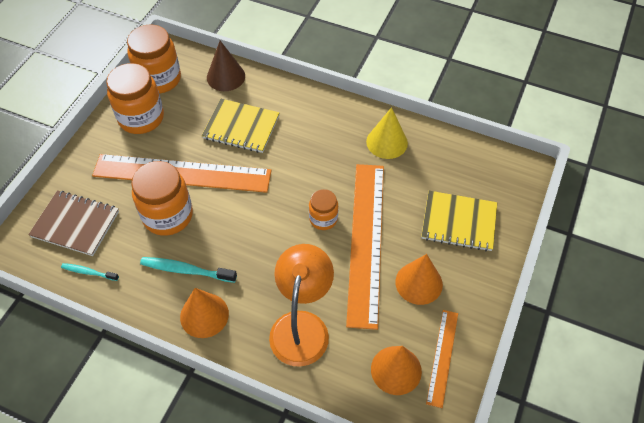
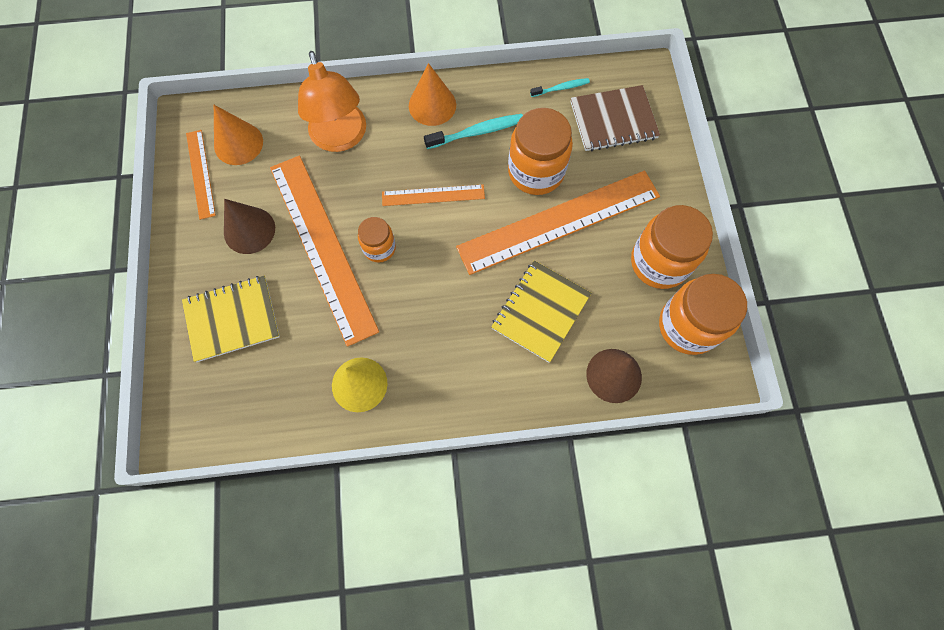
camera: 150 degrees right, 15 degrees up
(241, 127) = (540, 311): yellow notebook -> yellow notebook turned 45 degrees counterclockwise
(257, 237) = (433, 195): none -> orange ruler
(419, 283) = (249, 230): orange cone -> brown cone

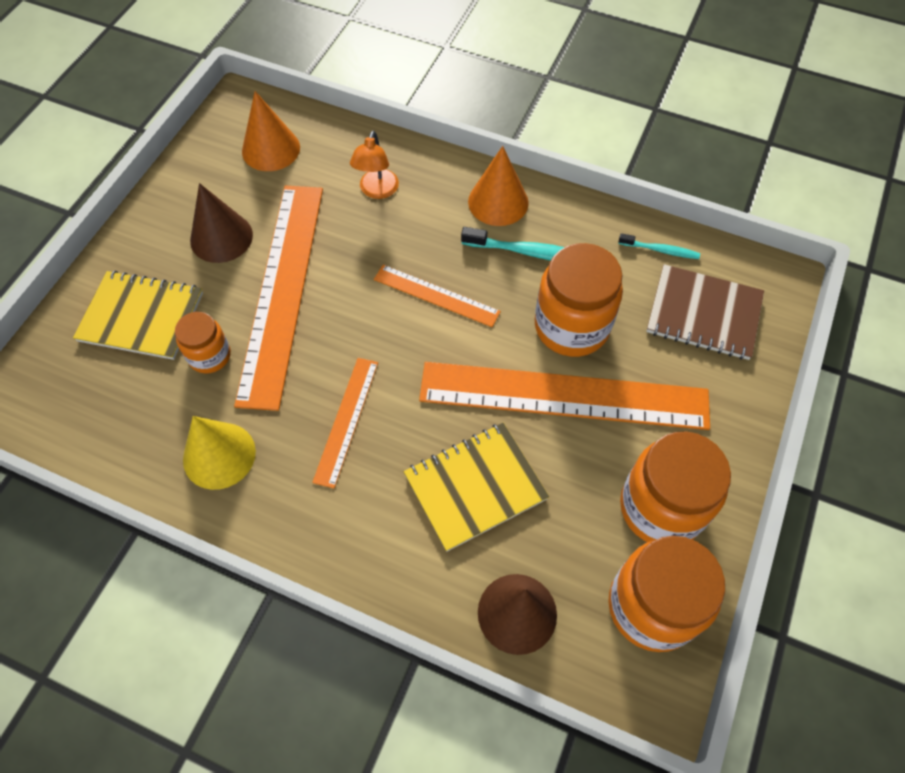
camera: 30 degrees right, 10 degrees down
(200, 173) = (214, 161): orange ruler -> orange ruler (346, 420)
(341, 138) = (377, 191): orange lamp -> orange lamp, size x0.54
(379, 248) = (340, 322): orange jar -> orange jar (209, 356)

